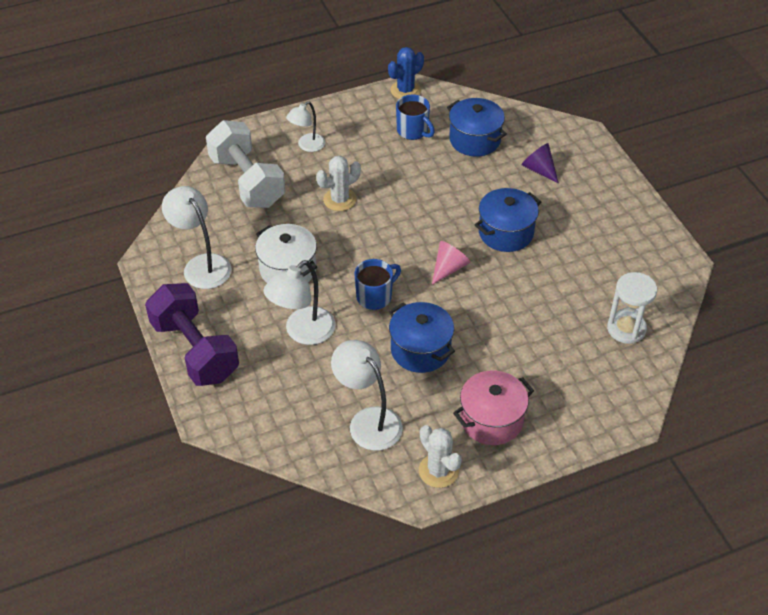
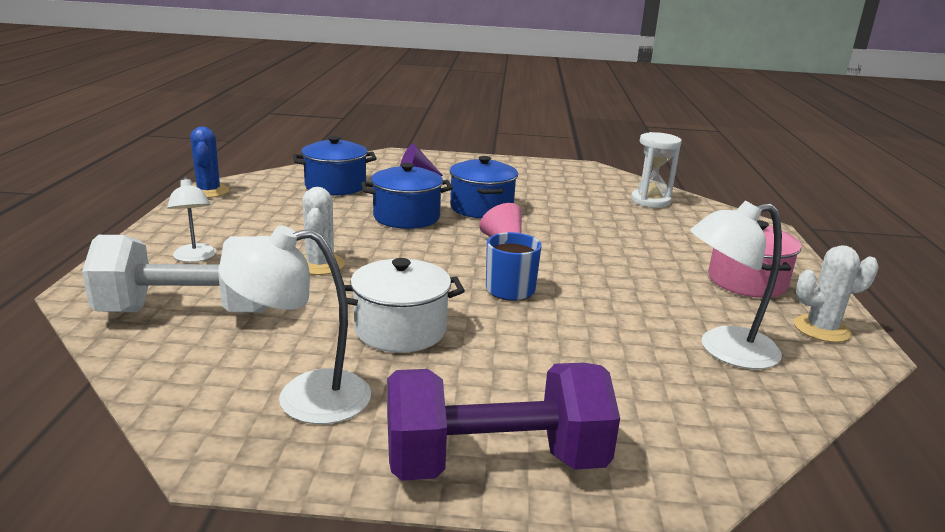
camera: 65 degrees left, 25 degrees down
(302, 332) = (532, 352): white lamp -> none
(413, 131) = (275, 204): blue mug -> none
(420, 350) = (618, 288): blue pot -> blue pot (406, 217)

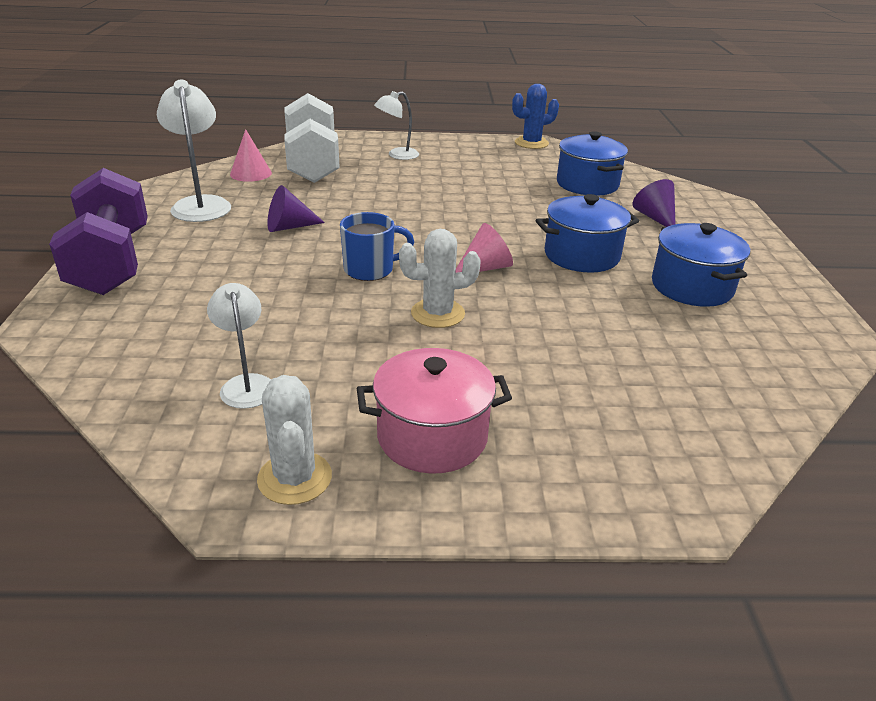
camera: 85 degrees right, 10 degrees up
(196, 360) = (251, 173): none -> pink cone
(320, 265) = (398, 193): white cactus -> white cactus (438, 313)
(400, 330) = (289, 227): white pot -> purple cone
(406, 217) = (525, 219): blue pot -> blue pot (692, 287)
(650, 201) = (719, 386): white hourglass -> none
(724, 350) = (246, 384): white lamp -> white lamp, size x0.63

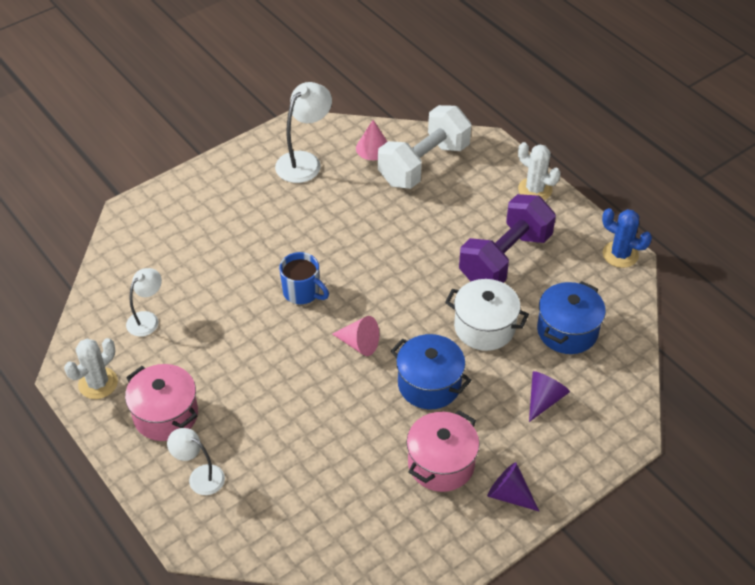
camera: 55 degrees right, 15 degrees up
(112, 262) = (203, 183): purple dumbbell -> purple dumbbell (505, 258)
(289, 227) = (318, 220): purple cone -> purple cone (509, 494)
(397, 155) = (493, 195): white lamp -> white lamp (200, 476)
(438, 313) = (281, 352): white cactus -> white cactus (535, 189)
(541, 210) = (484, 327): none -> white pot
(692, 287) = (441, 464): blue pot -> pink pot

